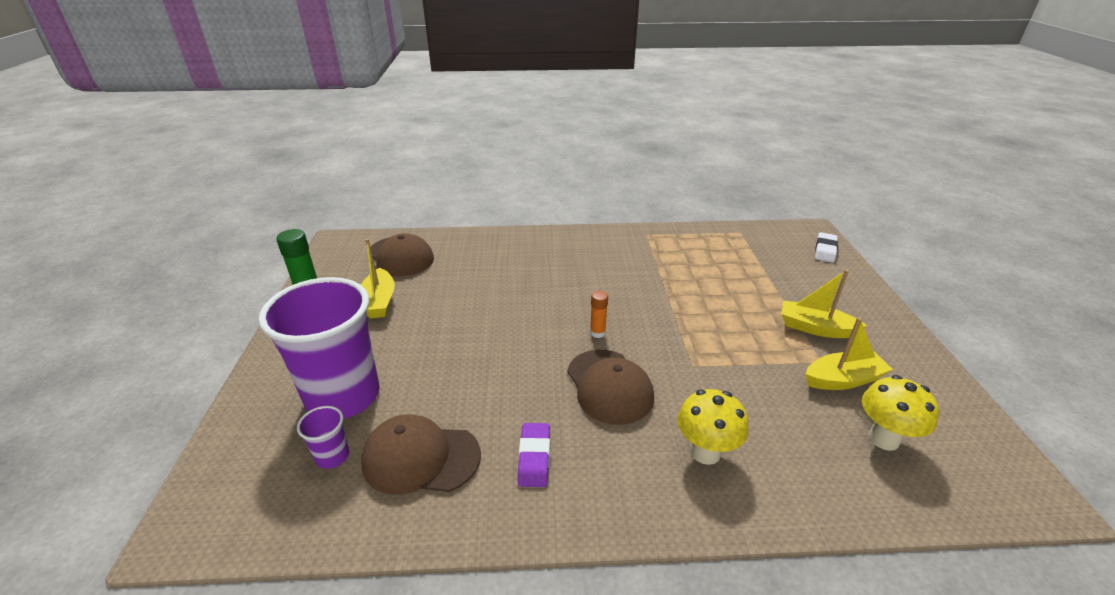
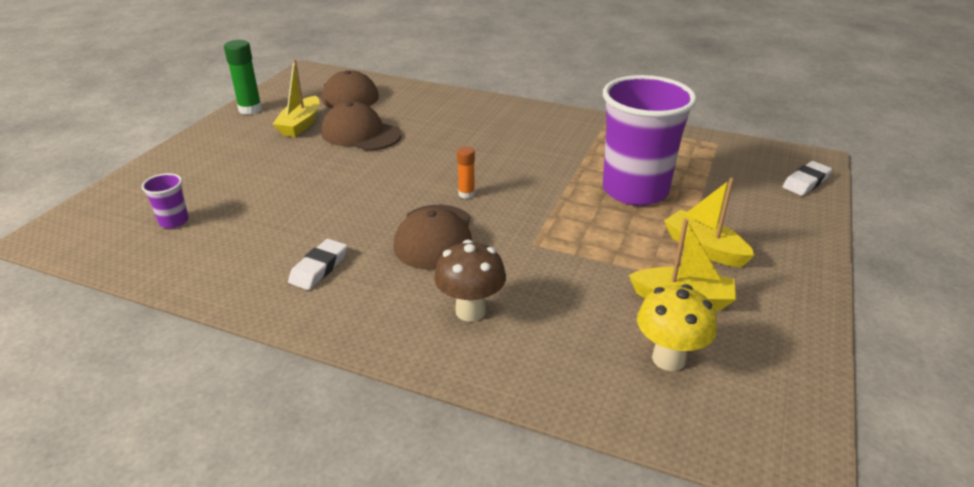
camera: 25 degrees right, 0 degrees up
(343, 396) = (215, 184): purple cup -> purple cup (635, 190)
(420, 458) = (233, 241): brown cap -> brown cap (361, 134)
(534, 457) = (319, 268): purple eraser -> white eraser
(705, 452) = (470, 311): yellow mushroom -> brown mushroom

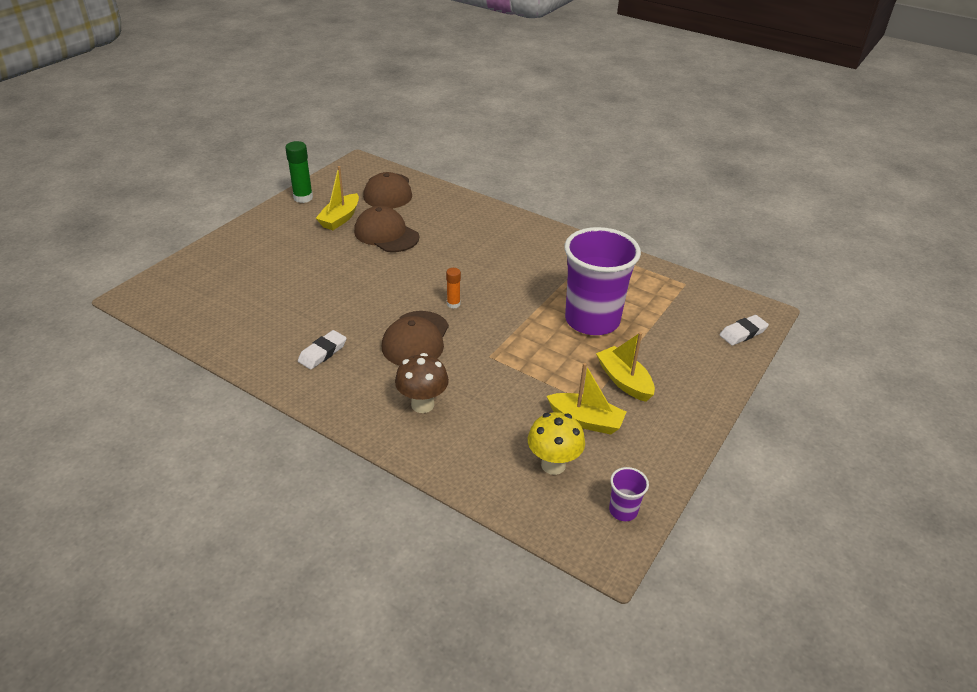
camera: 10 degrees right, 5 degrees up
(174, 221) = (226, 297): purple cup -> purple cup (623, 510)

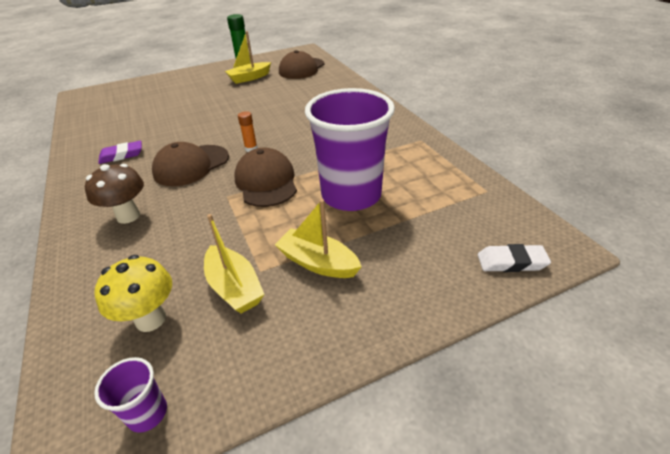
camera: 35 degrees right, 0 degrees up
(322, 352) = (121, 155): white eraser -> purple eraser
(386, 234) = (266, 92): brown cap -> brown cap (266, 182)
(624, 381) = (318, 263): yellow boat -> yellow boat turned 60 degrees counterclockwise

